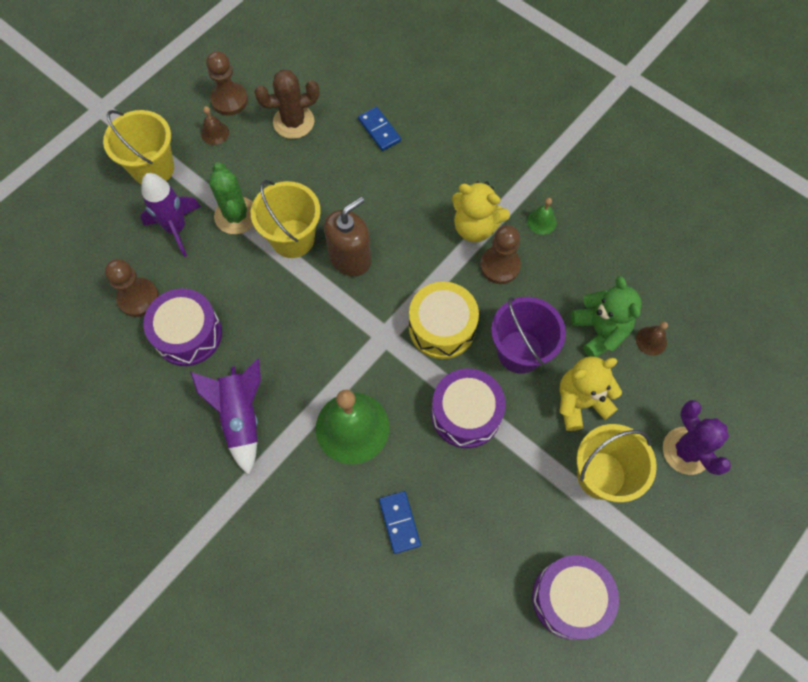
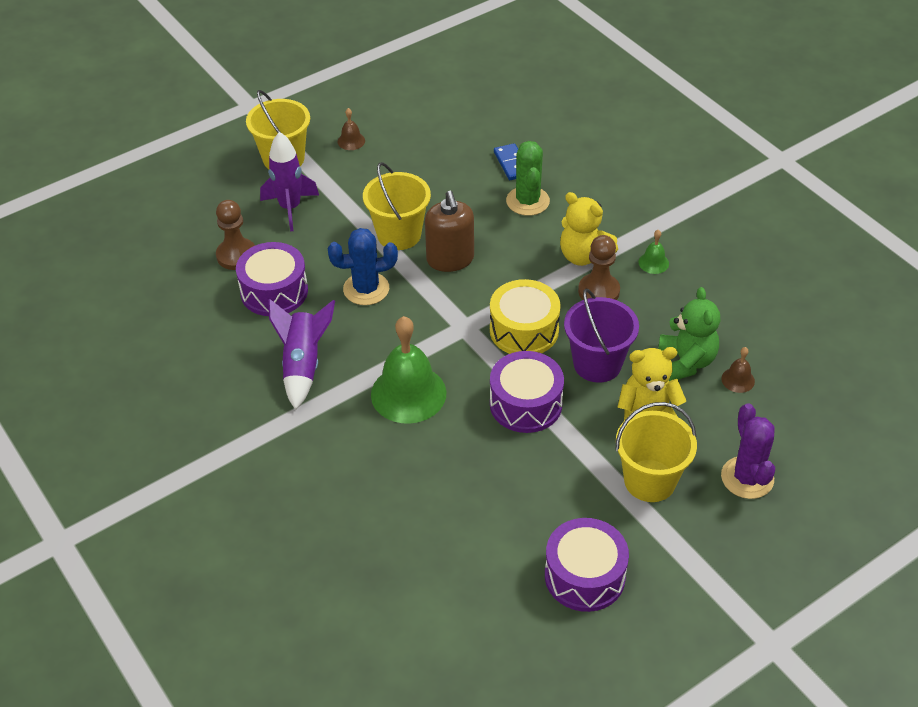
camera: 15 degrees right, 20 degrees down
(229, 100) = (373, 118): brown pawn -> none
(236, 215) = (350, 208): green cactus -> green cactus (527, 201)
(278, 311) = (366, 289): none -> blue cactus
(293, 122) = (429, 144): brown cactus -> none
(350, 258) = (450, 259): brown soap dispenser -> brown soap dispenser turned 105 degrees clockwise
(399, 522) = (430, 478): blue domino -> none

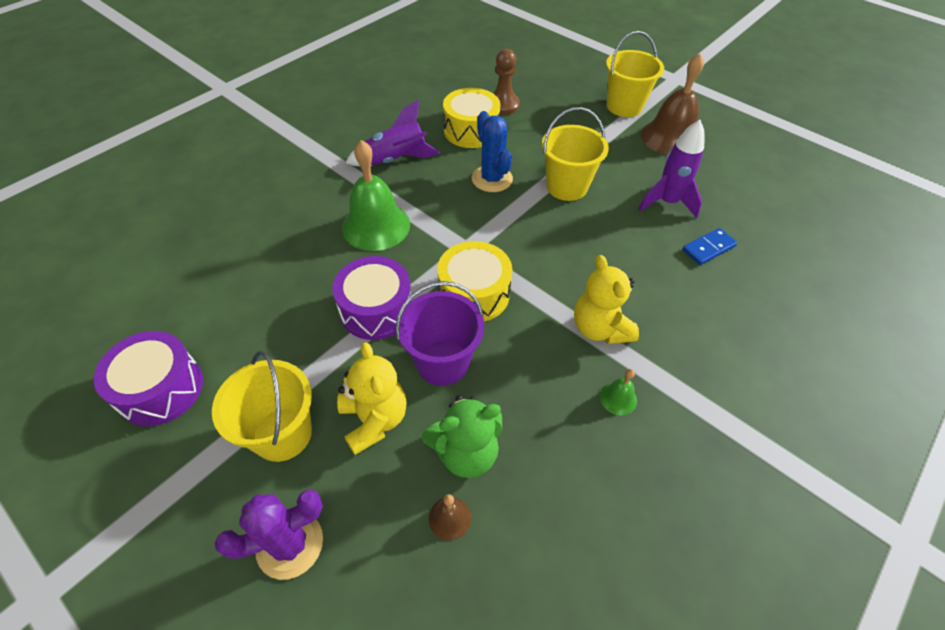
camera: 75 degrees right, 5 degrees up
(274, 291) = (471, 130): purple drum -> yellow drum
(290, 208) = (568, 121): purple rocket -> purple rocket (667, 202)
(351, 141) = (670, 137): brown bell -> brown bell, size x2.28
(450, 259) = (550, 225): brown soap dispenser -> none
(527, 201) = (659, 269): green cactus -> none
(583, 256) = (599, 328): yellow teddy bear -> yellow teddy bear turned 45 degrees counterclockwise
(598, 291) = (551, 349): brown pawn -> none

